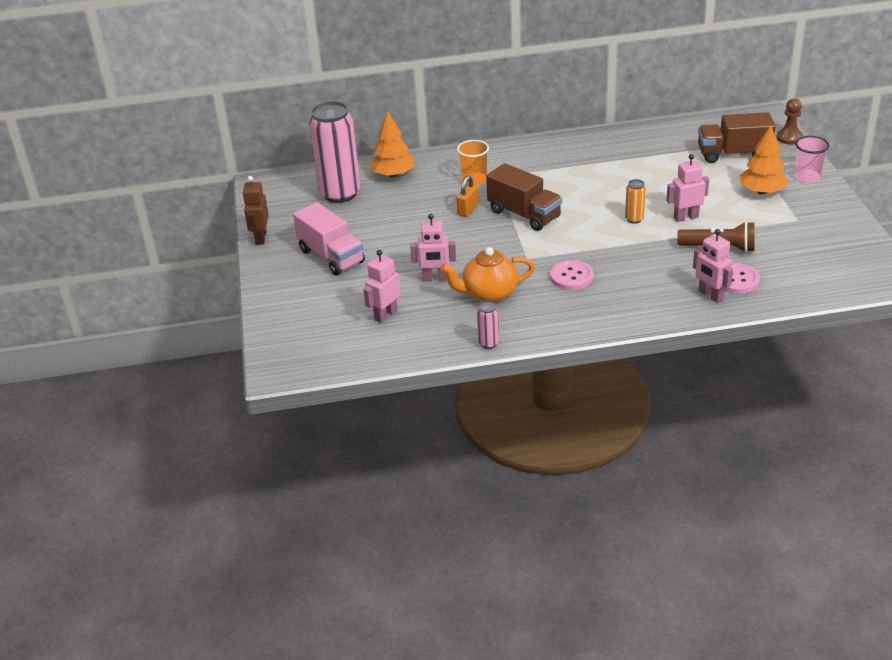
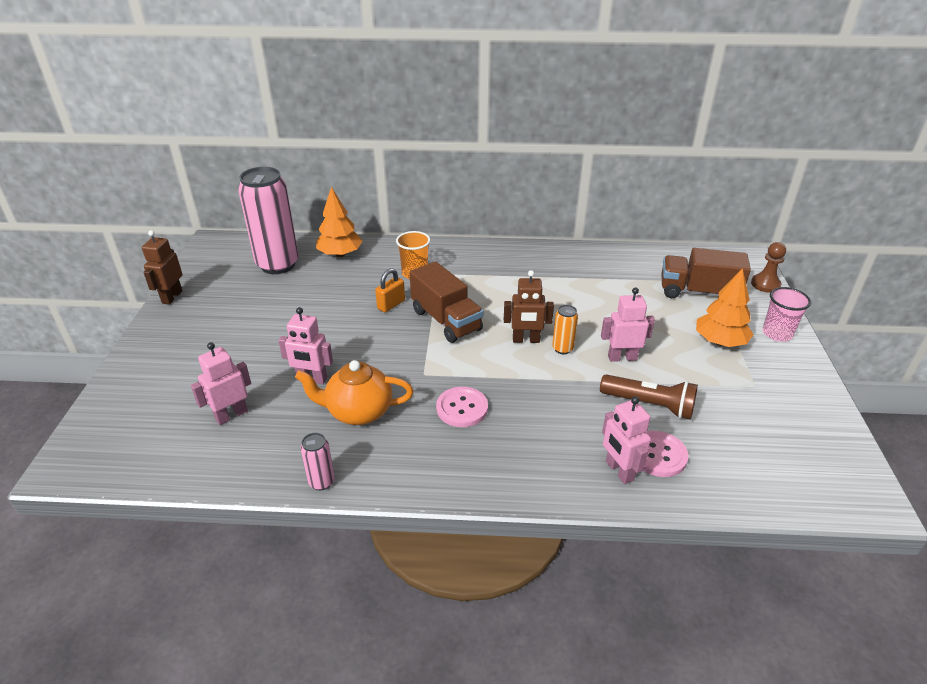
camera: 10 degrees right, 0 degrees up
(331, 256) = (223, 331): pink truck -> none
(600, 218) = (526, 340): none -> brown robot

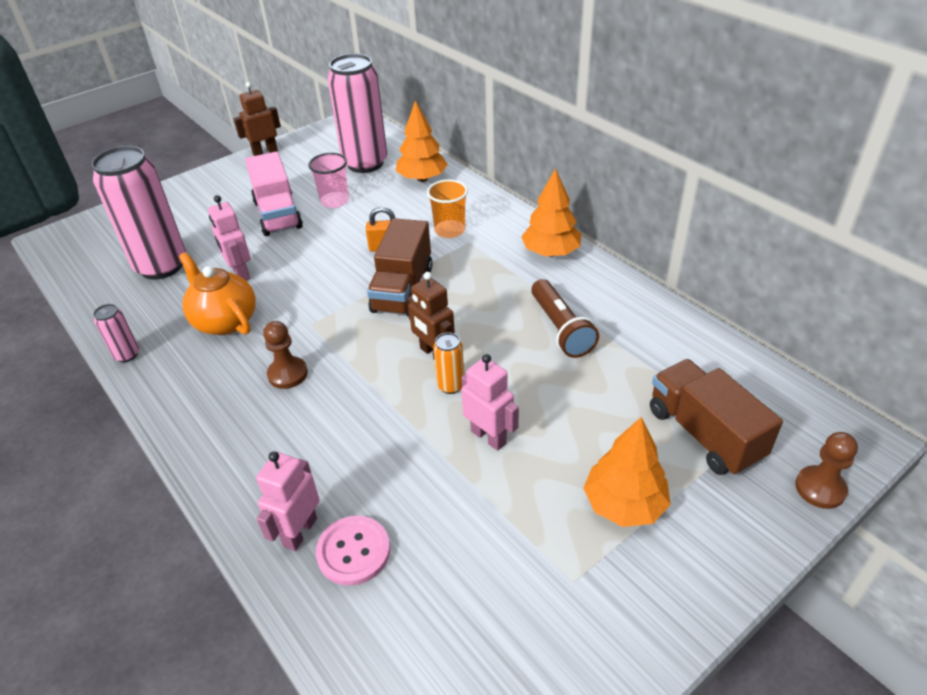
camera: 50 degrees right, 5 degrees up
(231, 415) = (161, 266): pink robot -> pink can
(268, 329) = (278, 214): none -> pink truck
(462, 408) = (287, 374): pink button -> brown pawn
(494, 254) = (550, 252): none -> orange tree
(649, 405) = (430, 501): brown flashlight -> brown flashlight (561, 328)
(777, 333) = (717, 553): pink cup -> pink cup (334, 201)

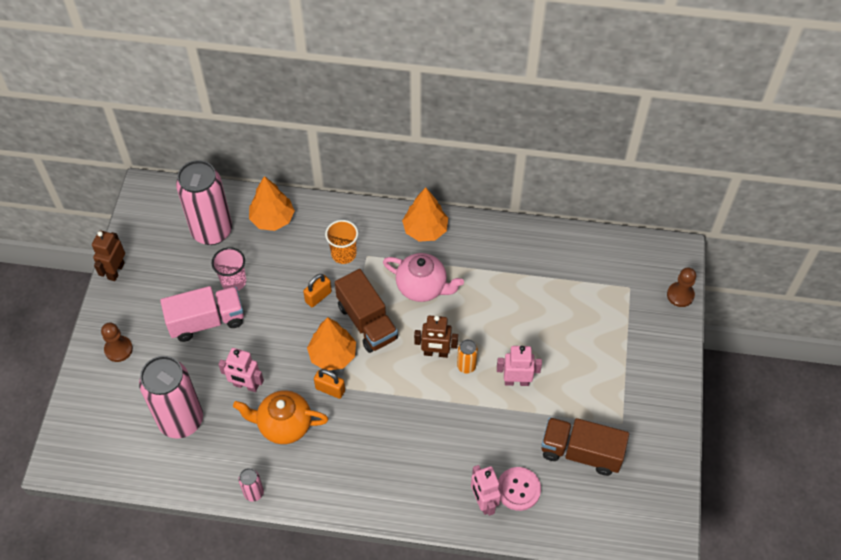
camera: 45 degrees left, 15 degrees up
(278, 214) = (206, 321): pink truck -> pink truck turned 45 degrees counterclockwise
(287, 374) = (369, 428): brown pawn -> brown pawn (118, 349)
(299, 320) = (330, 389): none -> orange padlock
(491, 293) = (422, 287): none -> pink teapot
(561, 328) = (486, 285): brown flashlight -> none
(624, 504) = (609, 368): orange tree -> orange tree (332, 355)
(704, 434) = (611, 301): brown truck -> brown truck (581, 452)

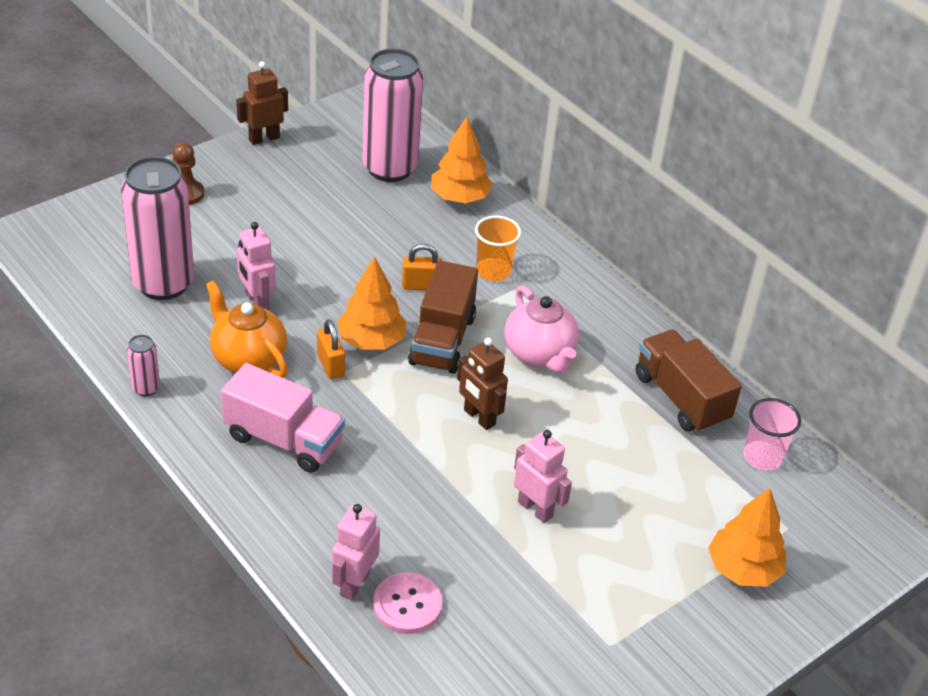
camera: 40 degrees right, 15 degrees down
(206, 321) = (290, 229): pink truck -> pink truck (283, 440)
(233, 281) = (357, 218): pink cup -> pink cup (762, 457)
(425, 230) = (607, 310): orange tree -> orange tree (743, 569)
(466, 366) = (497, 453): orange can -> none
(581, 452) = (524, 631): brown truck -> brown truck (681, 398)
(680, 295) = (846, 583): brown pawn -> none

